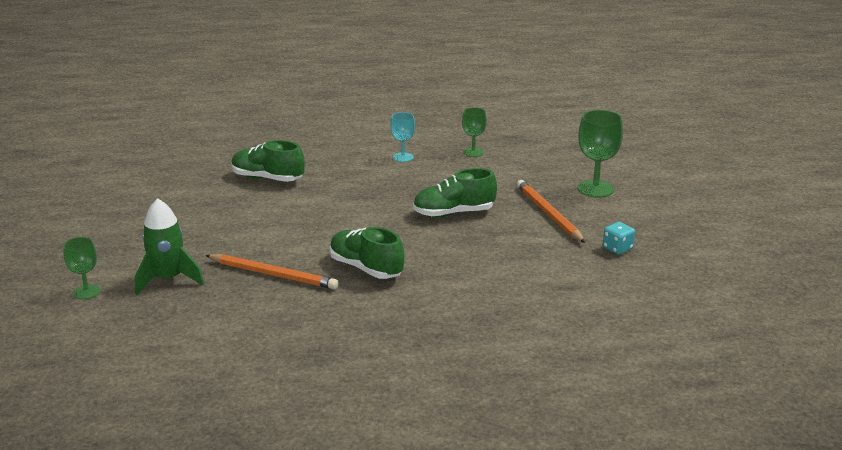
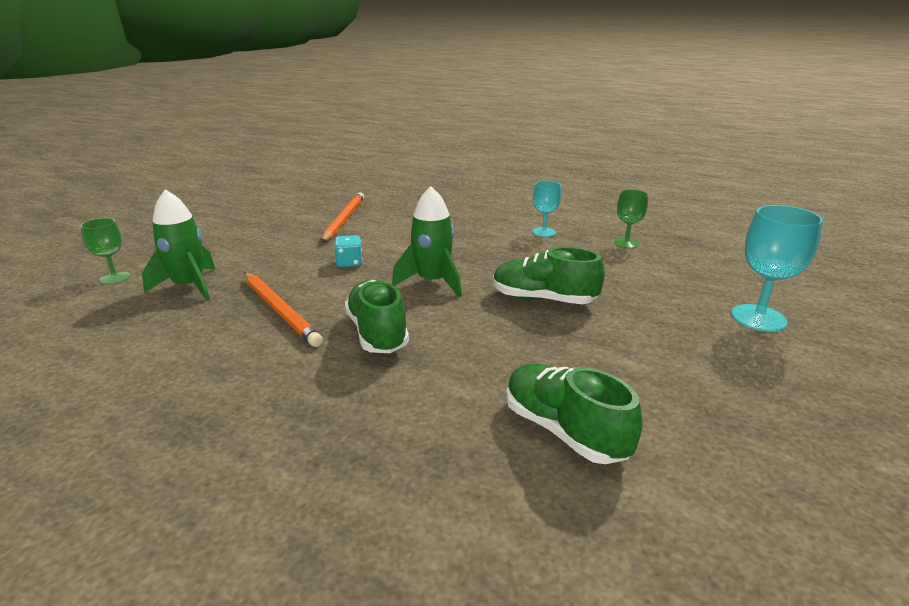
camera: 30 degrees right, 0 degrees up
(267, 178) = (395, 222): green shoe -> green shoe (564, 431)
(361, 222) = (432, 282): none -> green rocket
(548, 214) = (666, 332): orange pencil -> orange pencil (344, 220)
(595, 189) = (758, 318): green goblet -> turquoise goblet
(617, 248) = (742, 413): turquoise dice -> turquoise dice (349, 263)

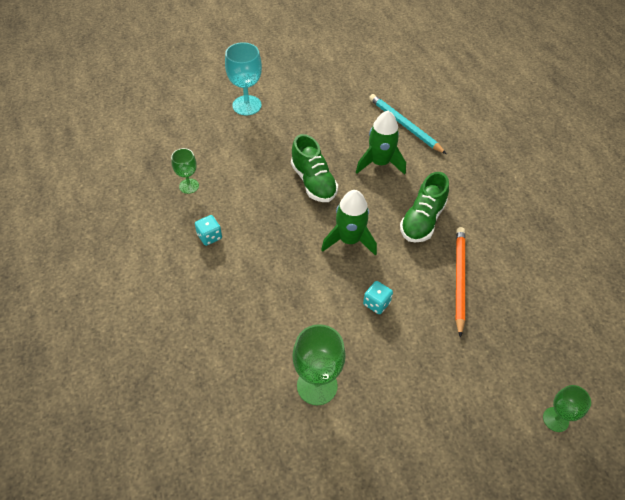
camera: 135 degrees left, 25 degrees up
(189, 286) = (503, 357): green rocket -> green rocket (379, 163)
(344, 220) = (317, 385): orange pencil -> green goblet
(544, 232) = (209, 236): turquoise goblet -> turquoise dice
(564, 431) = (404, 125): green shoe -> turquoise pencil

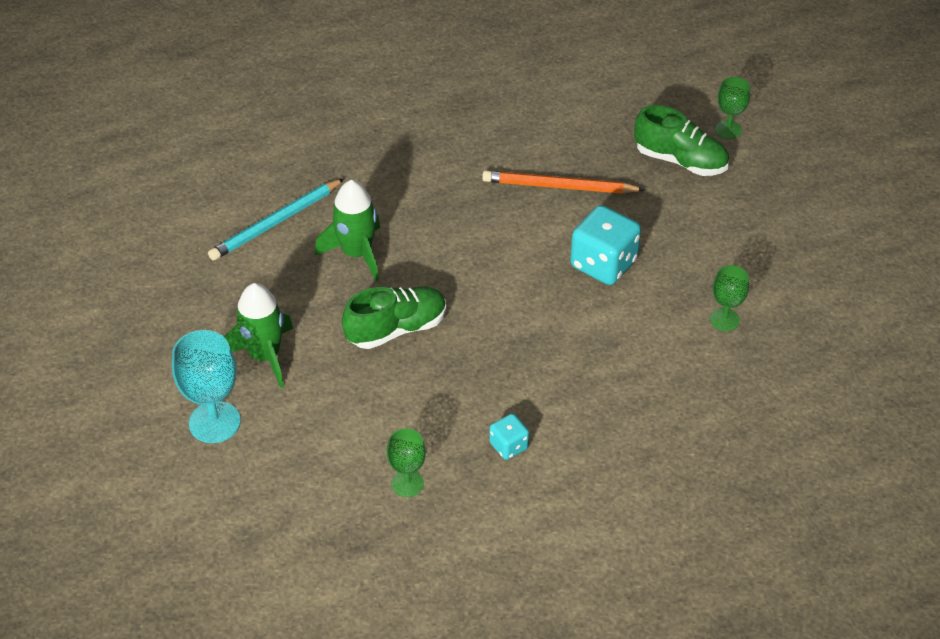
camera: 90 degrees left, 5 degrees down
(317, 385) = (724, 320): green goblet -> green goblet, size x0.61
(349, 240) = (504, 289): green rocket -> green rocket (264, 356)
(376, 303) = (603, 264): turquoise dice -> turquoise dice, size x1.90
(422, 220) = (465, 214): green shoe -> green shoe (680, 160)

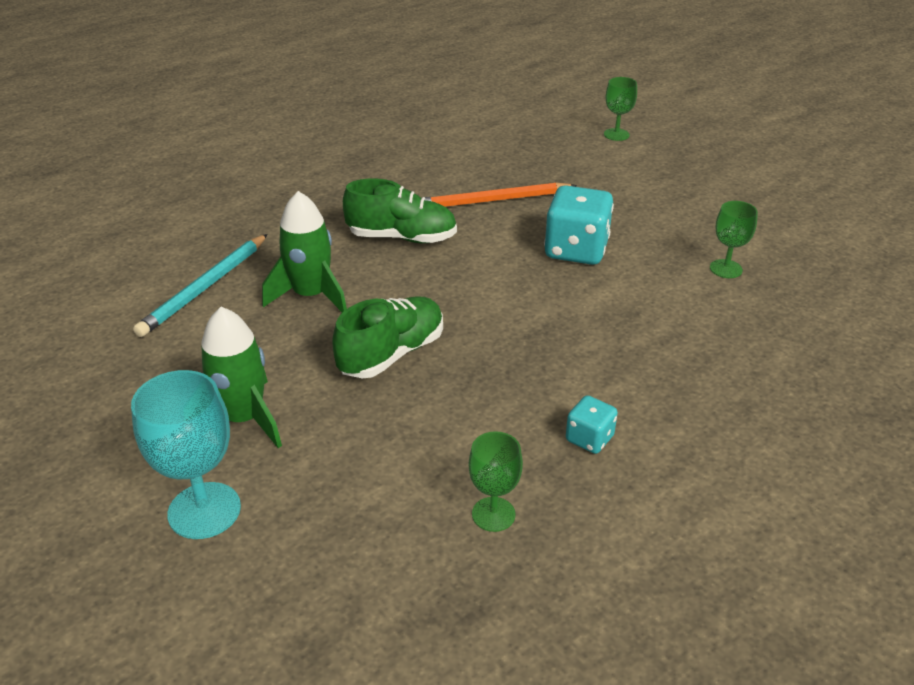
camera: 20 degrees left, 10 degrees down
(680, 160) = (591, 162): green shoe -> green shoe (402, 237)

